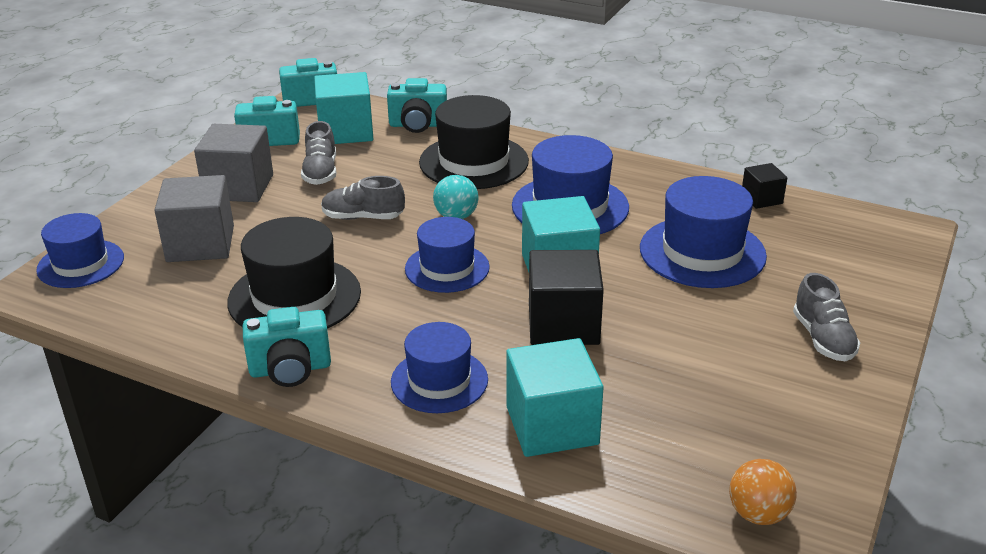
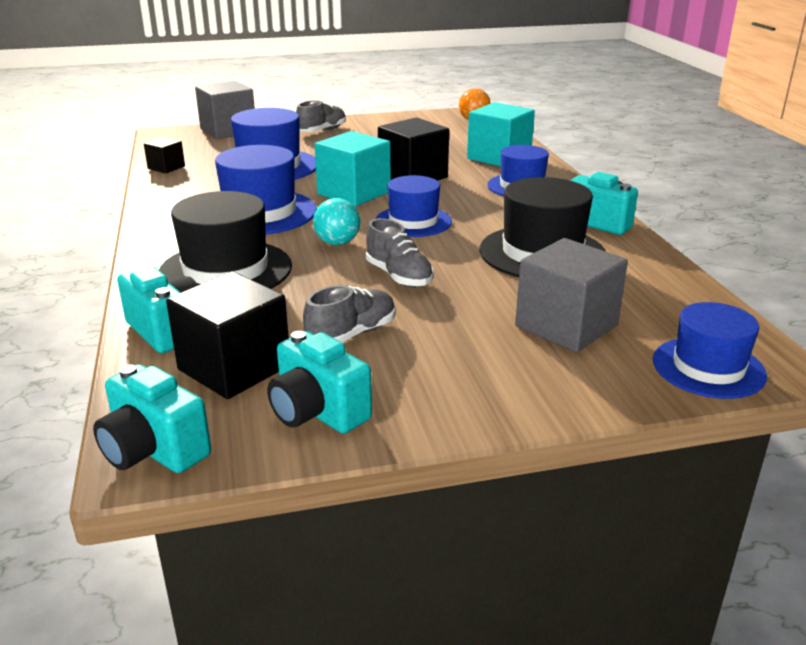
camera: 130 degrees left, 5 degrees down
(239, 187) = (451, 365): grey cube -> grey cube (228, 131)
(346, 131) = (234, 367): turquoise cube -> black cube

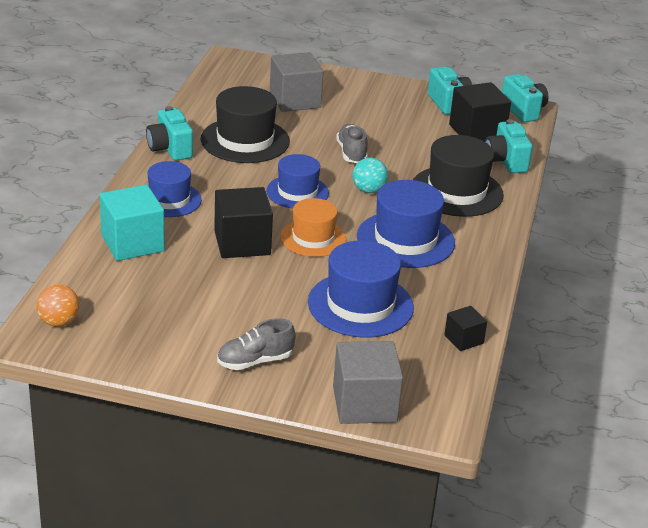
camera: 155 degrees left, 5 degrees up
(352, 334) = (407, 129): grey shoe -> none
(354, 193) = (313, 238): turquoise cube -> orange hat
(708, 367) = (259, 67): blue hat -> none

